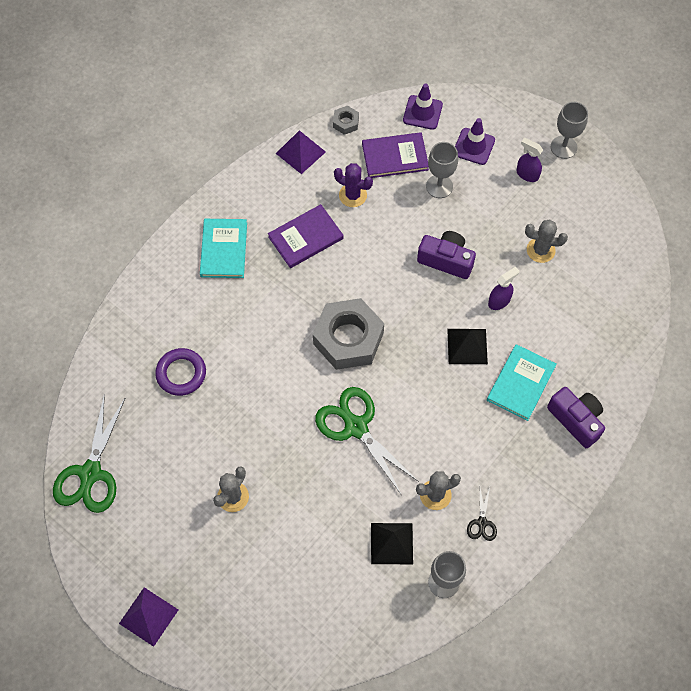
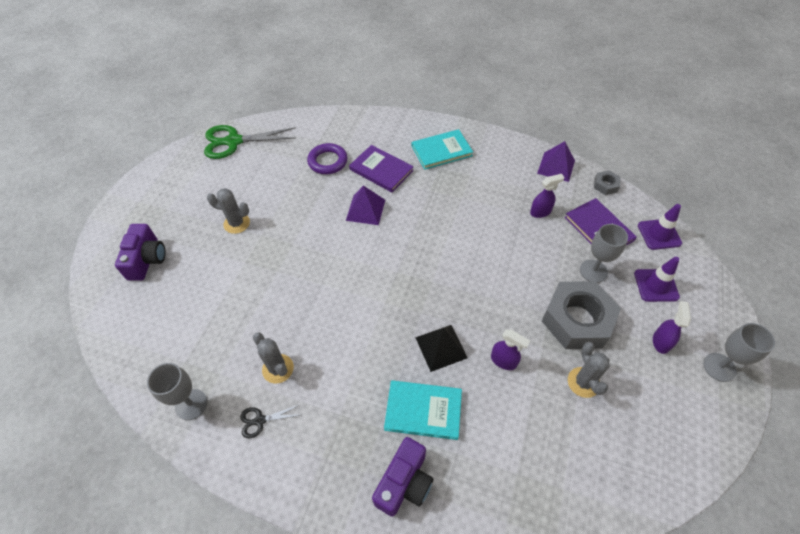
camera: 70 degrees right, 10 degrees down
(148, 616) = (131, 206): purple pyramid -> purple pyramid (365, 210)
(305, 237) = (481, 194): purple book -> purple book (381, 170)
(348, 338) = (404, 252): grey nut -> grey nut (577, 320)
(353, 195) = (540, 212): purple cactus -> purple spray bottle
(356, 427) = (324, 284): green scissors -> none
(392, 543) = (221, 347): black pyramid -> none
(446, 260) = (521, 301): purple camera -> purple camera (147, 260)

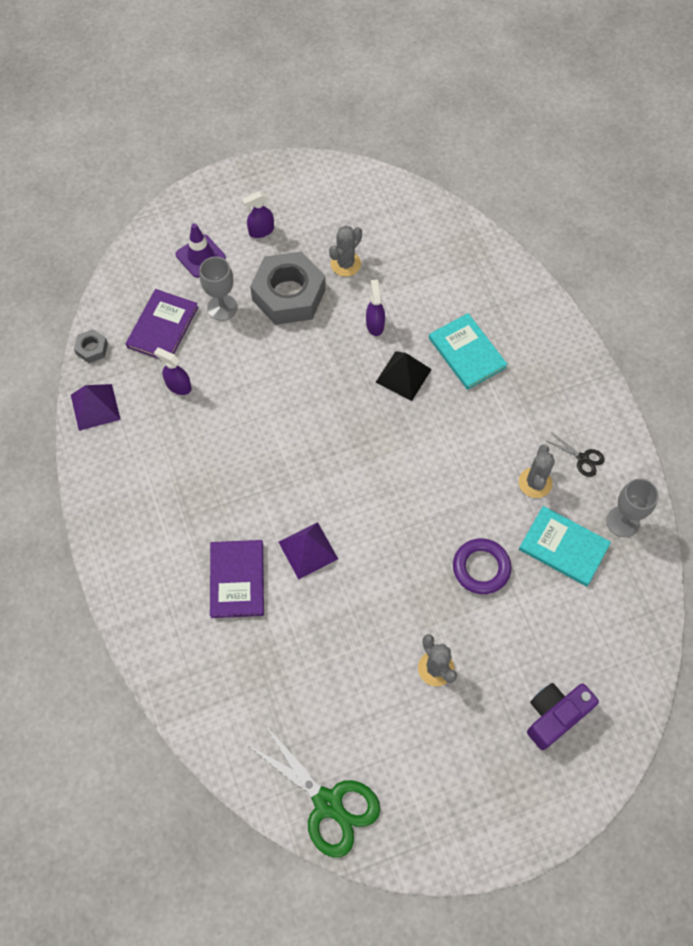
camera: 130 degrees left, 10 degrees up
(328, 161) = (270, 651): purple ring -> purple ring (481, 568)
(404, 483) = (527, 330): purple camera -> none
(441, 151) = (155, 537): turquoise book -> turquoise book (563, 547)
(659, 234) = (132, 277): purple traffic cone -> none
(719, 367) = (254, 187): grey goblet -> none

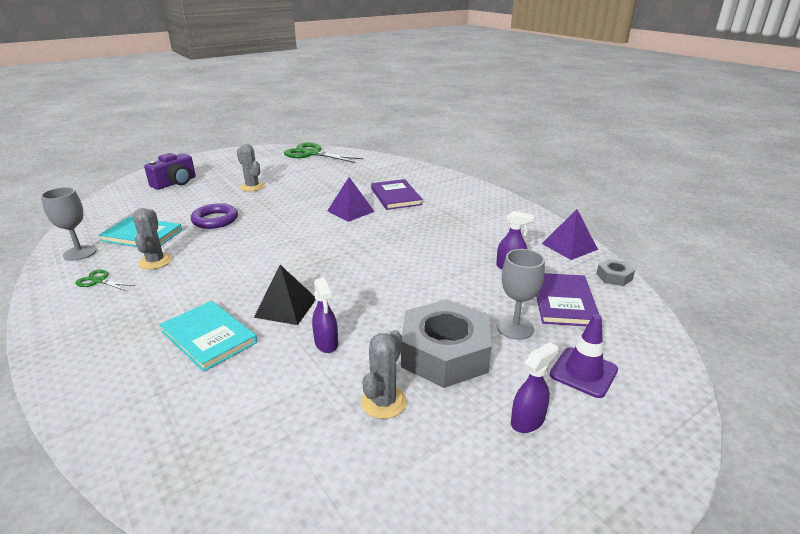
camera: 165 degrees right, 35 degrees down
(583, 458) = (99, 281): black scissors -> green scissors

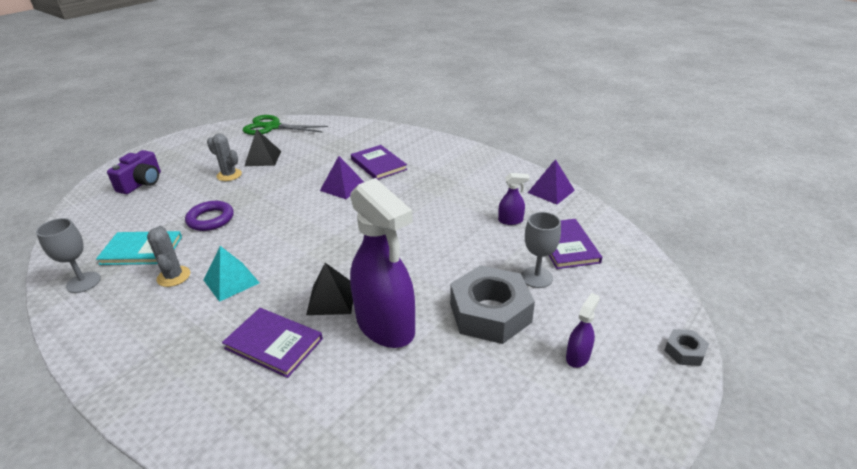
camera: 15 degrees left, 5 degrees up
(99, 281) = (125, 309): green scissors -> none
(202, 274) = (231, 281): none -> turquoise pyramid
(209, 337) = (274, 343): turquoise book -> purple book
(290, 177) = (263, 158): none -> black pyramid
(326, 343) = (386, 326): purple spray bottle -> purple spray bottle, size x2.40
(383, 402) = (460, 368): grey cactus -> none
(583, 372) = (603, 305): purple traffic cone -> none
(614, 277) = (596, 214): grey nut -> grey nut (684, 351)

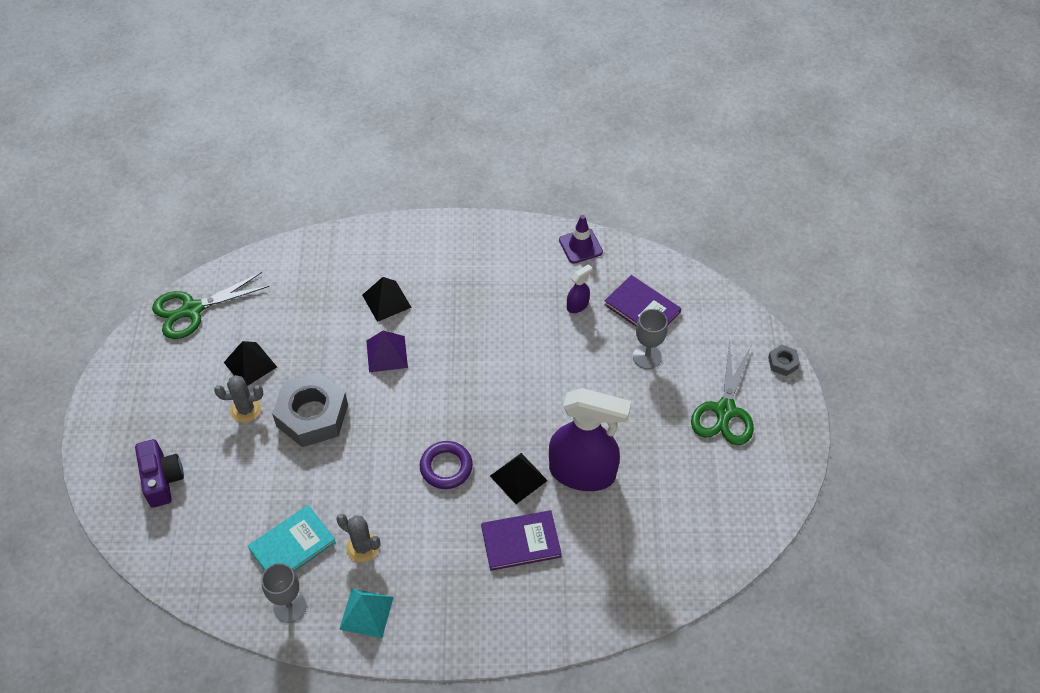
camera: 40 degrees left, 20 degrees up
(210, 219) = (308, 472): purple ring -> purple ring (446, 467)
(231, 281) = (418, 517): turquoise pyramid -> turquoise pyramid (366, 613)
(378, 164) = (386, 301): purple book -> black pyramid
(490, 313) = (642, 412): grey nut -> grey nut (312, 415)
(551, 191) = (580, 246): purple pyramid -> purple traffic cone
(578, 356) = (725, 410): purple spray bottle -> green scissors

